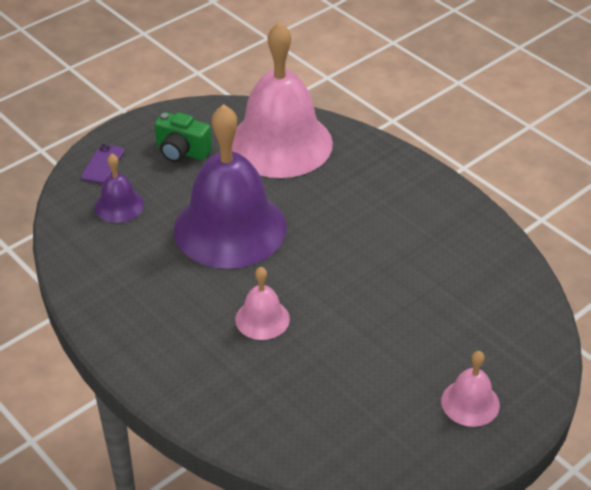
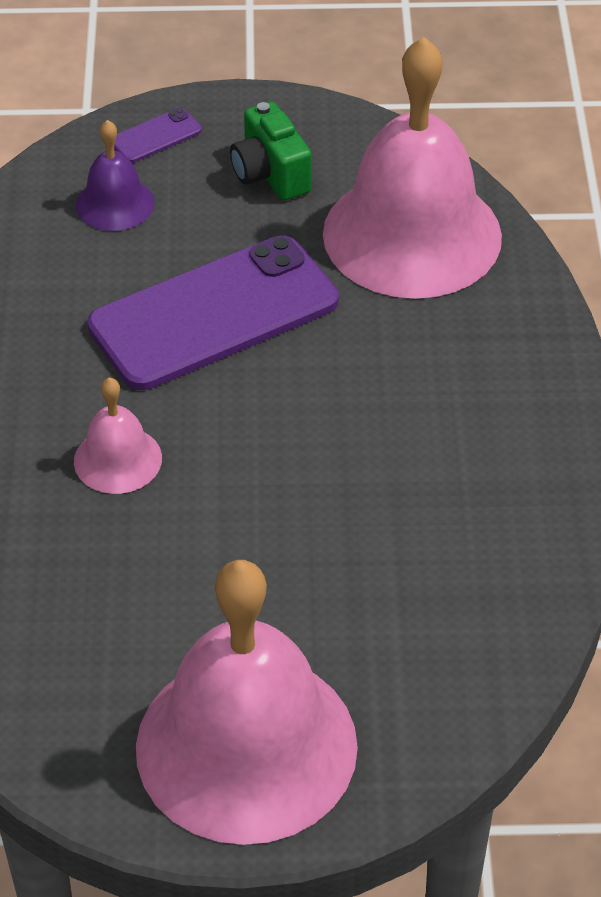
camera: 40 degrees right, 5 degrees up
(230, 228) = (214, 314): purple bell -> purple phone
(470, 403) = (246, 746): pink bell -> pink bell, size x2.24

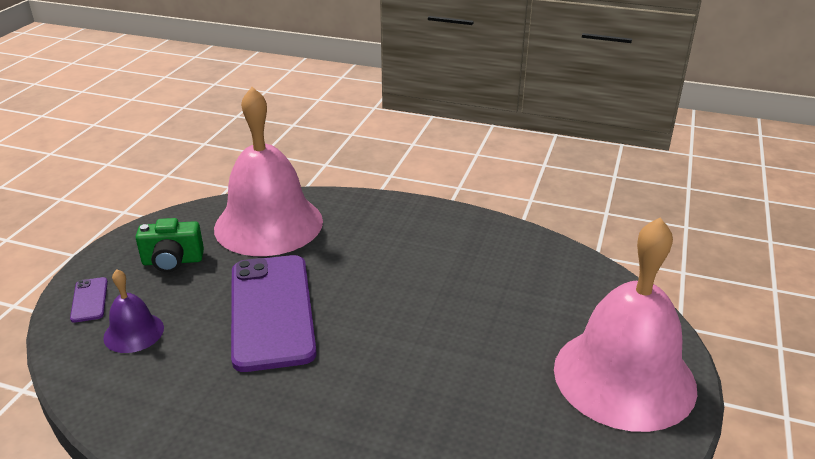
camera: 70 degrees left, 15 degrees down
(118, 459) = (369, 383): pink bell -> none

